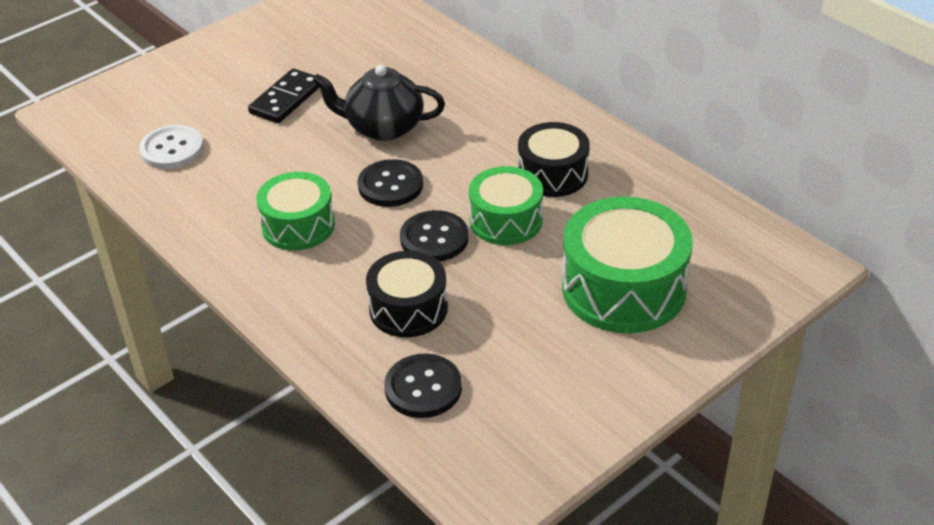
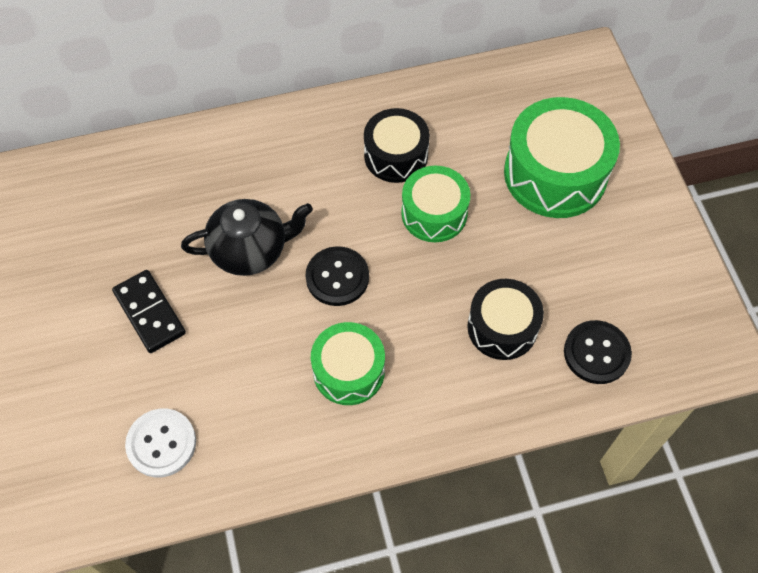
camera: 65 degrees left, 20 degrees up
(383, 127) = (250, 250): black teapot -> black teapot turned 135 degrees counterclockwise
(434, 238) = (427, 273): black button -> none

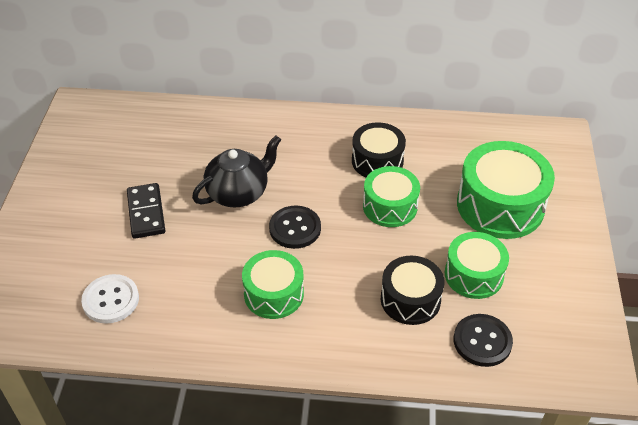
camera: 20 degrees right, 15 degrees down
(250, 250) = (239, 193): black teapot -> black teapot turned 45 degrees counterclockwise
(558, 273) = (473, 275): none -> green drum

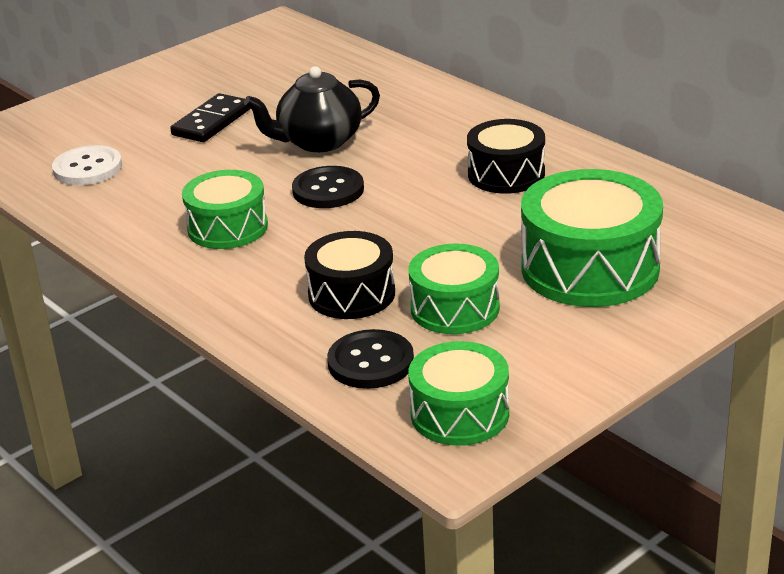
camera: 45 degrees right, 15 degrees down
(239, 193) = (318, 142): black teapot -> black teapot turned 150 degrees clockwise
(390, 206) = (456, 215): green drum -> green drum (459, 414)

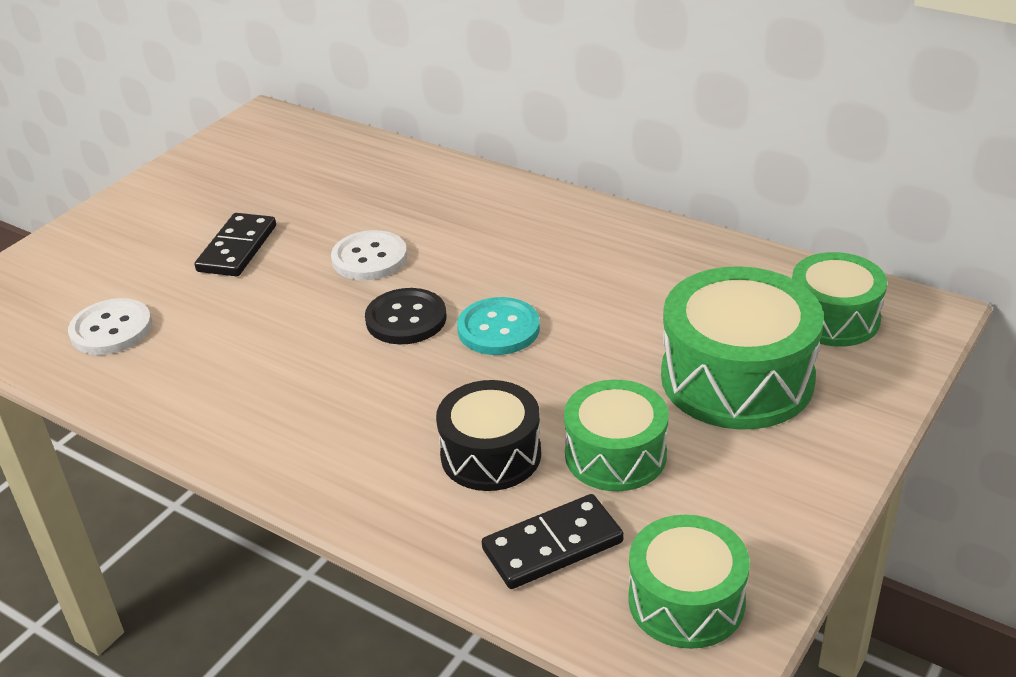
camera: 15 degrees left, 5 degrees up
(227, 227) = (310, 386): green drum -> green drum (833, 318)
(318, 142) = (369, 258): black teapot -> white button
(371, 362) = (552, 546): black button -> black domino
(402, 207) = (498, 329): none -> turquoise button
(506, 174) = (593, 271): black drum -> none

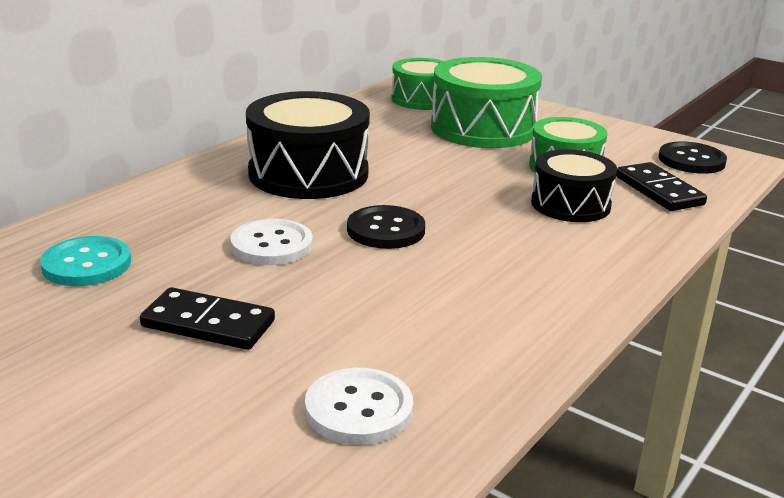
camera: 90 degrees left, 10 degrees down
(498, 329) = (410, 194): turquoise button -> turquoise button (86, 264)
(538, 258) = (308, 173): none -> black drum
(686, 601) = (691, 160): green drum -> black button

